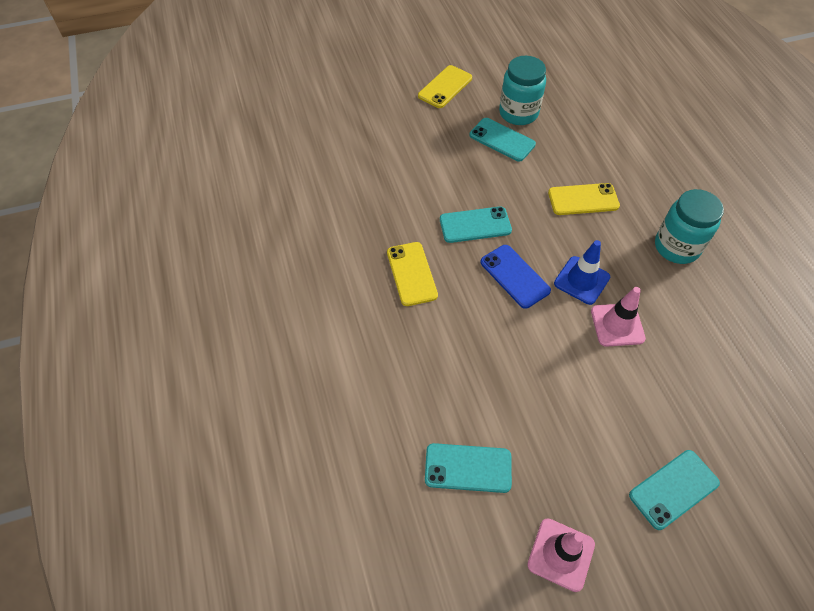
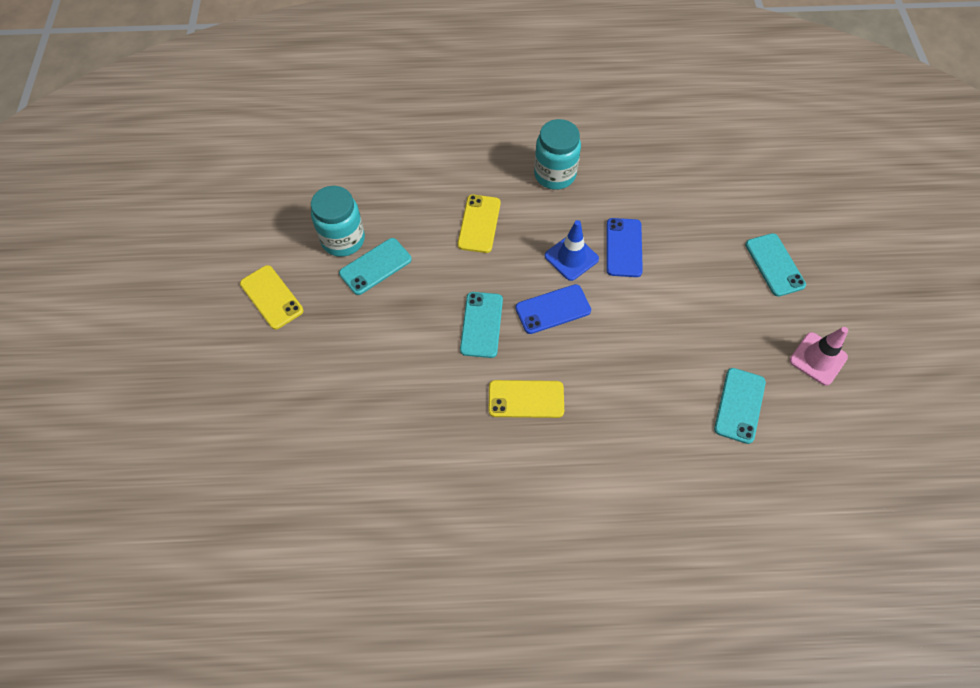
camera: 75 degrees left, 5 degrees up
(617, 325) = (624, 247): pink traffic cone -> blue phone

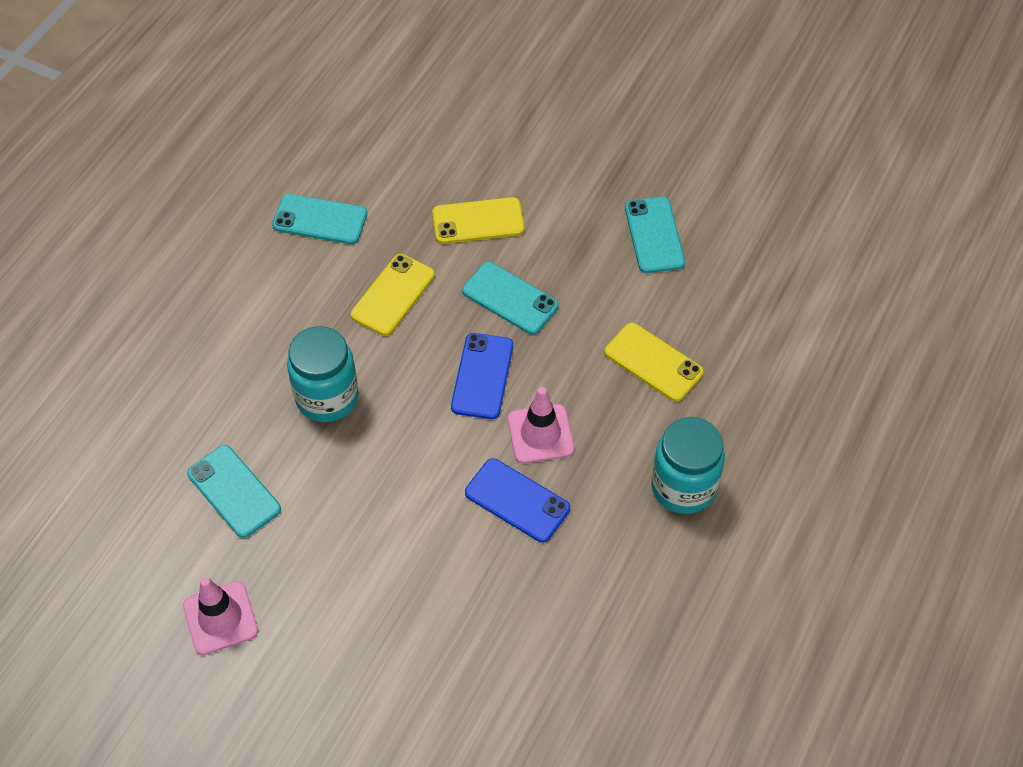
camera: 120 degrees right, 5 degrees down
(271, 297) = (671, 132): yellow phone -> yellow phone (478, 221)
(343, 240) = (712, 220): turquoise jar -> turquoise jar (327, 397)
(571, 257) = (540, 434): blue traffic cone -> pink traffic cone
(774, 265) = (373, 665): turquoise phone -> turquoise phone (320, 220)

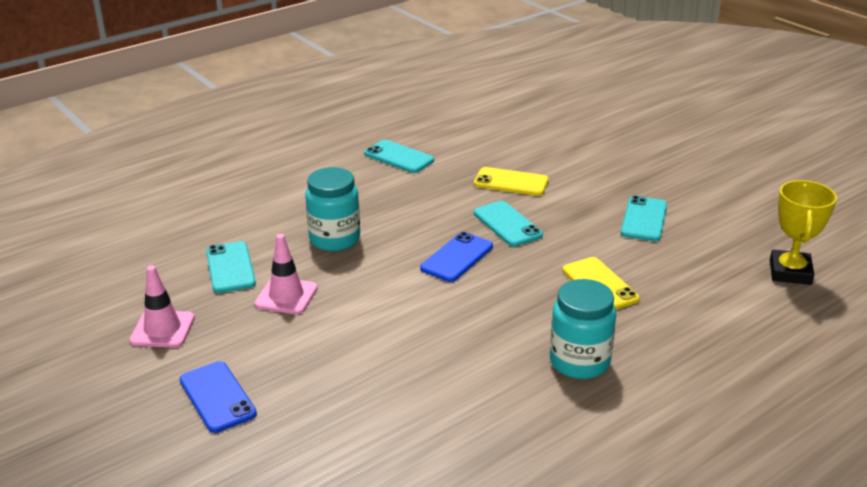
camera: 25 degrees right, 25 degrees down
(393, 295) = (422, 202): yellow phone -> none
(517, 500) = (434, 330): blue phone -> blue phone (217, 397)
(540, 434) = (480, 299): pink traffic cone -> pink traffic cone (286, 296)
(834, 269) = (790, 272): none -> yellow trophy

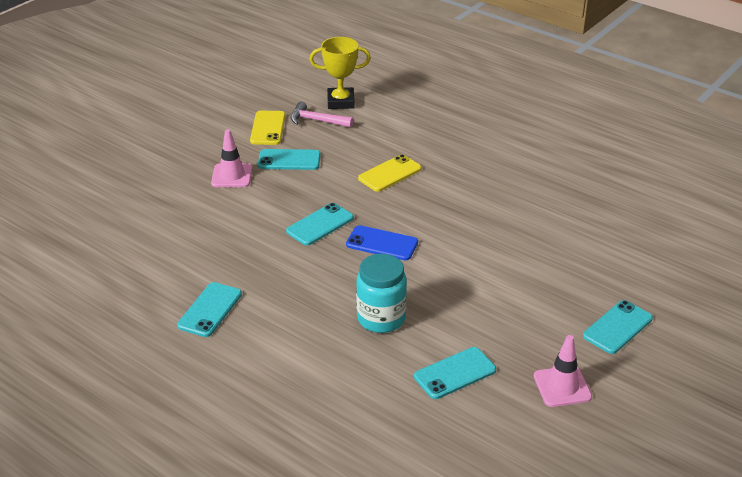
camera: 105 degrees left, 5 degrees up
(217, 397) = (617, 327): blue phone -> turquoise phone
(286, 296) = (479, 325): pink traffic cone -> pink traffic cone (232, 176)
(511, 182) = (245, 231): yellow phone -> yellow phone (268, 128)
(579, 362) = (483, 175): turquoise jar -> none
(738, 248) = (316, 120): none -> pink hammer

